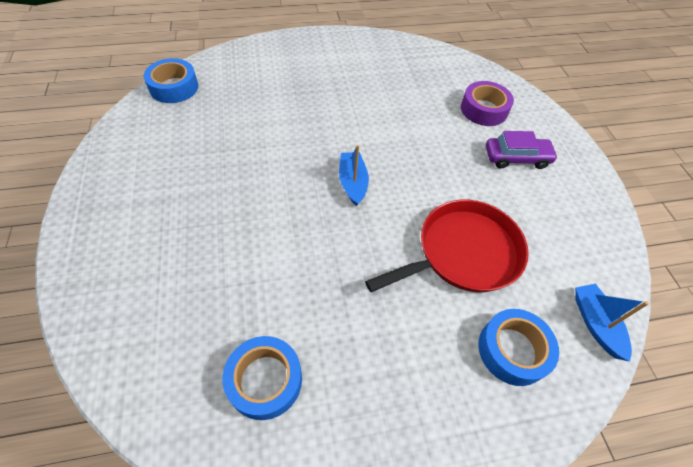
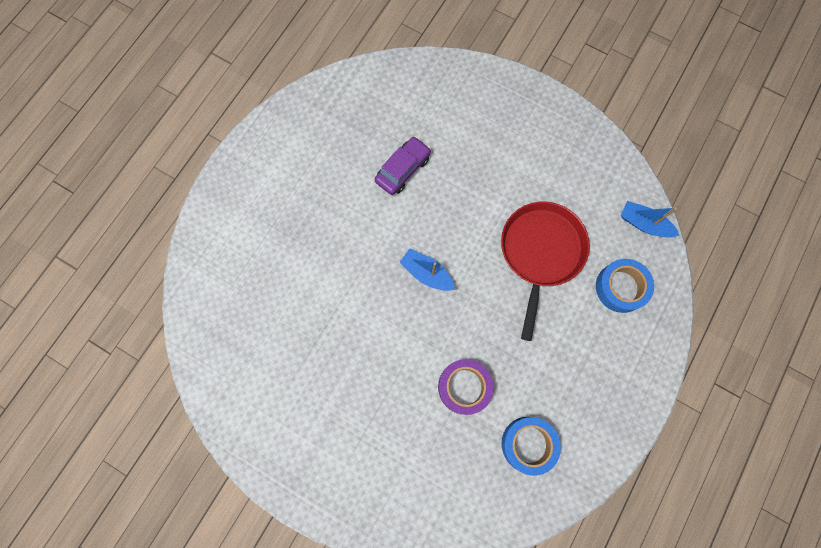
camera: 45 degrees left, 20 degrees up
(174, 87) = (200, 334): blue tape -> none
(484, 109) = (437, 112): purple tape -> purple tape (464, 387)
(516, 158) = (499, 138): purple car -> purple car (403, 169)

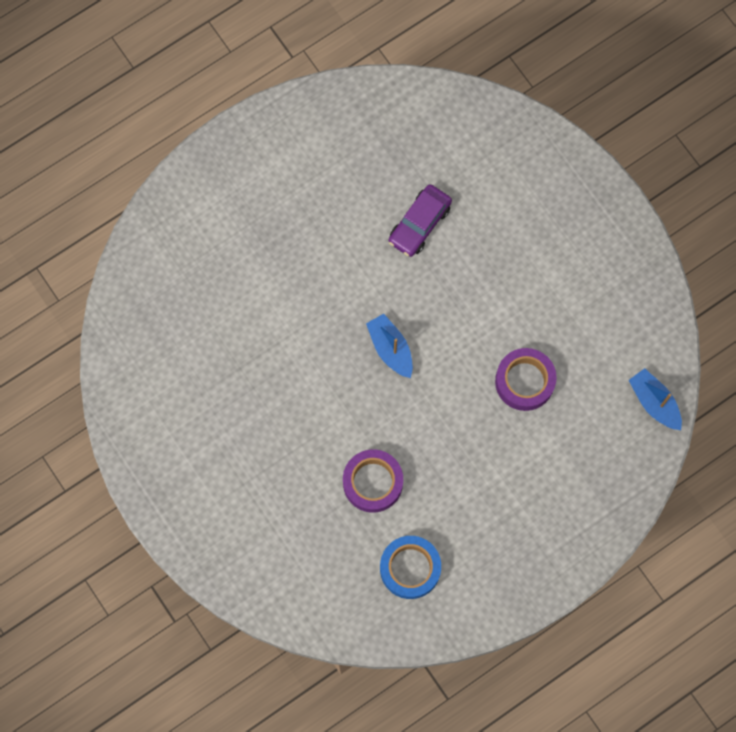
camera: 25 degrees right, 0 degrees up
(403, 169) = (419, 224): purple car -> purple car turned 150 degrees clockwise
(541, 252) = (524, 381): red pan -> purple tape
(621, 287) = (591, 458): blue tape -> none

